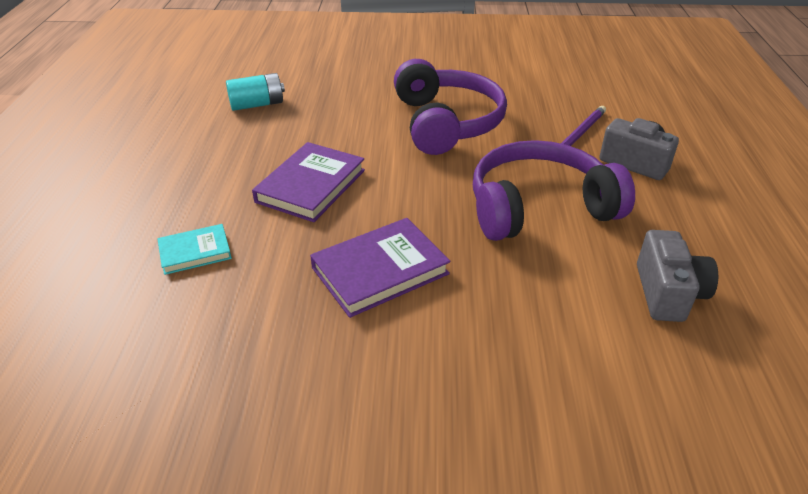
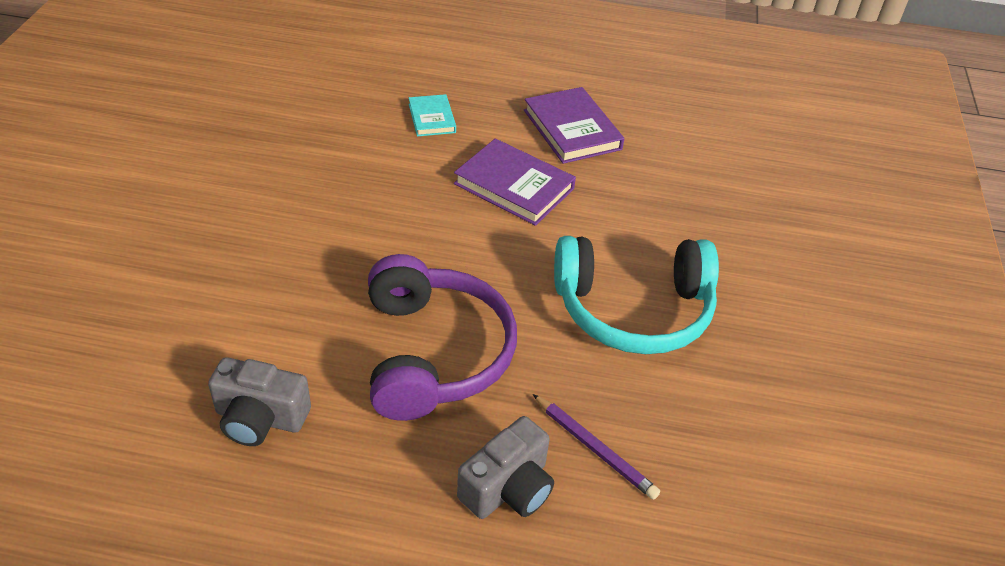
camera: 95 degrees right, 5 degrees up
(257, 105) = (685, 158): turquoise battery -> none
(380, 271) = (371, 217): purple book -> purple book (572, 130)
(446, 123) = (633, 309): purple headphones -> turquoise headphones

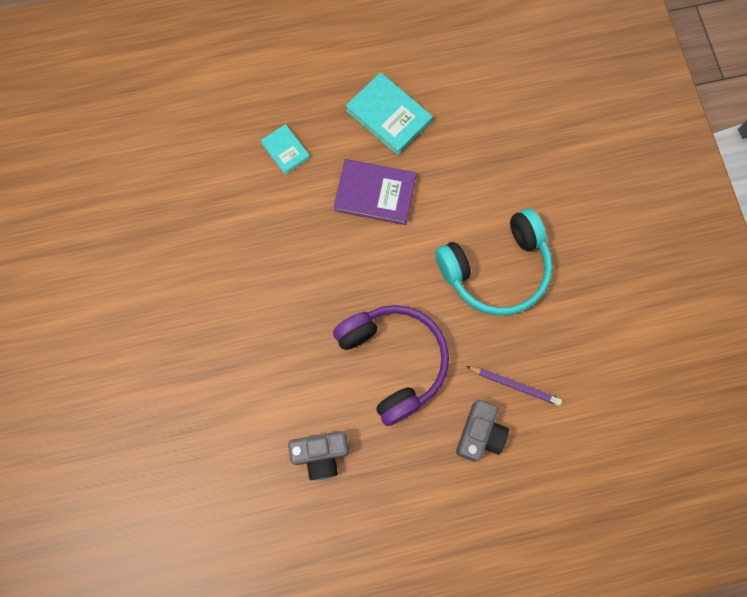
camera: 20 degrees left, 30 degrees up
(572, 130) = (388, 116): purple book -> turquoise book

